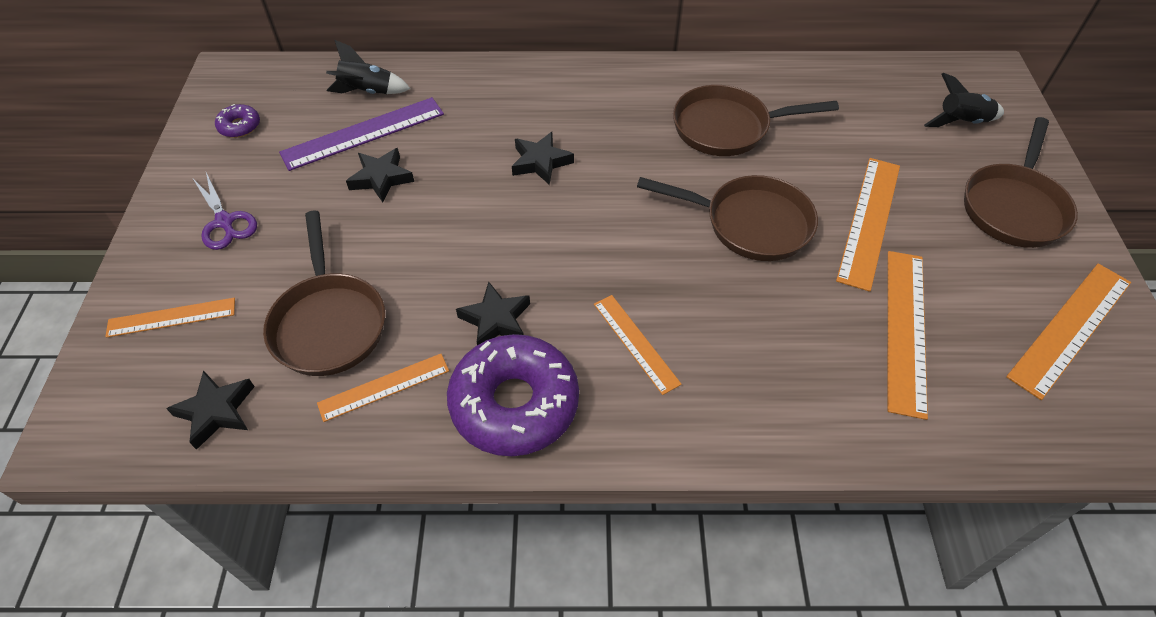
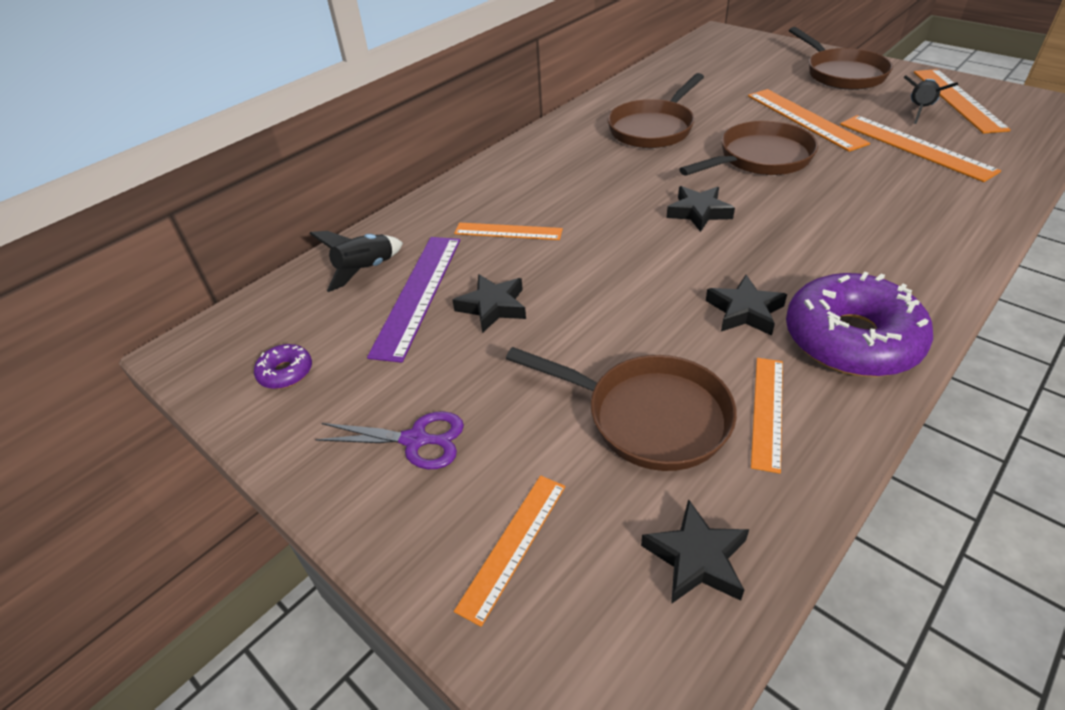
camera: 45 degrees left, 10 degrees down
(540, 162) = (585, 216): black star -> black star (698, 212)
(636, 343) = (835, 252): orange ruler -> orange ruler (508, 231)
(961, 122) = (751, 58): black rocket -> black rocket (919, 110)

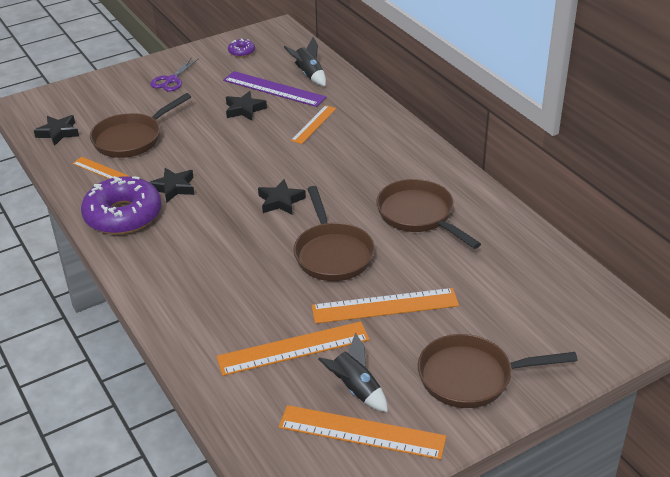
camera: 105 degrees right, 5 degrees down
(513, 545) = (101, 96): orange ruler -> none

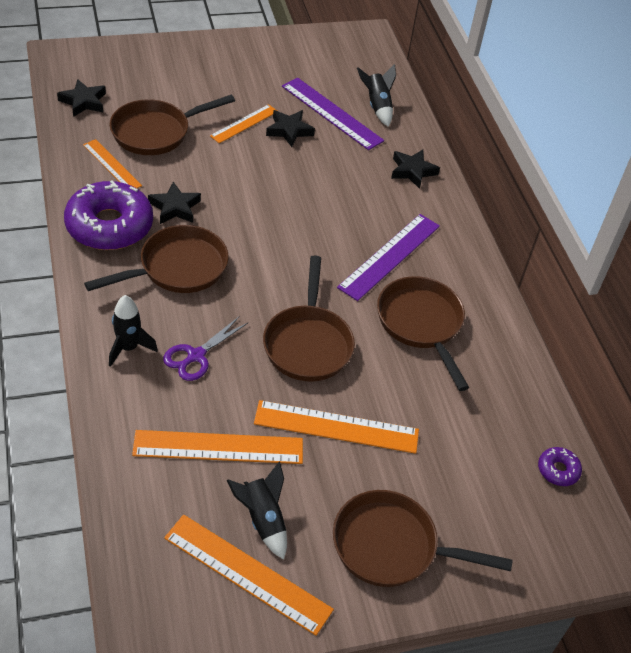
camera: 10 degrees right, 10 degrees up
(171, 80) = (227, 70): purple scissors -> purple scissors (196, 356)
(181, 299) = (128, 348): none -> black rocket
(196, 230) = (177, 268): none -> brown pan
(241, 52) = (316, 55): purple donut -> purple donut (558, 470)
(280, 201) = (280, 259): black star -> black star (412, 171)
(314, 124) = (356, 172): orange ruler -> orange ruler (244, 124)
(370, 175) = (390, 256): none -> purple ruler

